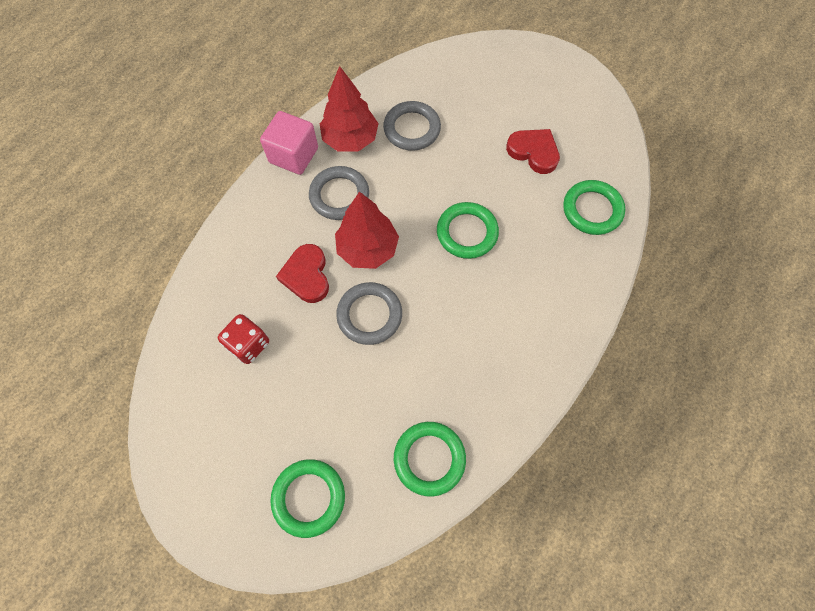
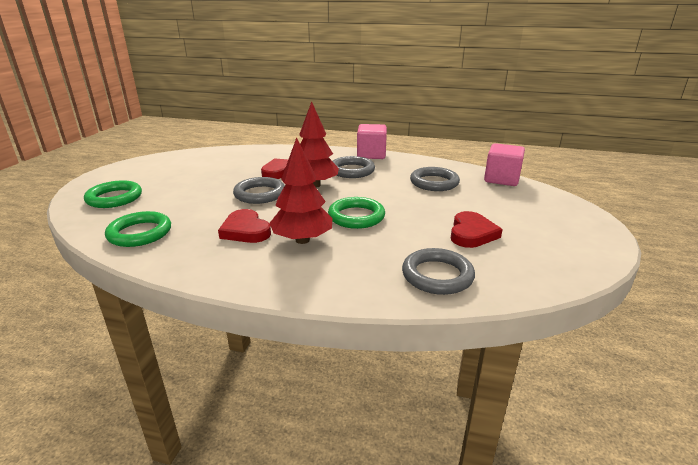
camera: 70 degrees right, 40 degrees down
(248, 344) = (224, 166): red dice -> none
(350, 139) = (401, 166): red tree -> red tree (302, 240)
(429, 66) = (501, 179): none -> pink cube
(461, 345) = (245, 230): none -> red heart
(592, 210) = (437, 275): green ring -> grey ring

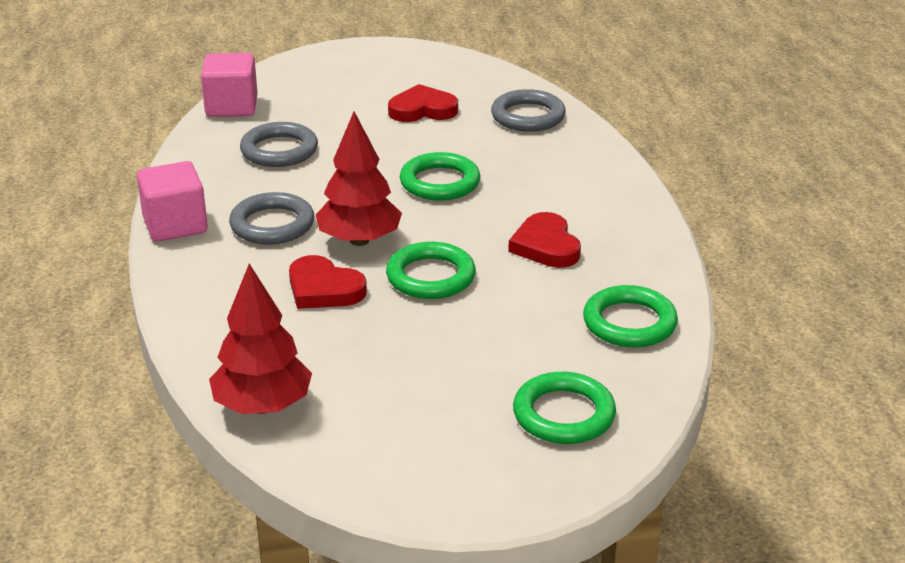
camera: 115 degrees left, 5 degrees up
(245, 230) = (546, 246): red heart -> red heart turned 135 degrees clockwise
(260, 194) = (430, 277): grey ring -> green ring
(302, 240) = (531, 201): red tree -> red tree (263, 406)

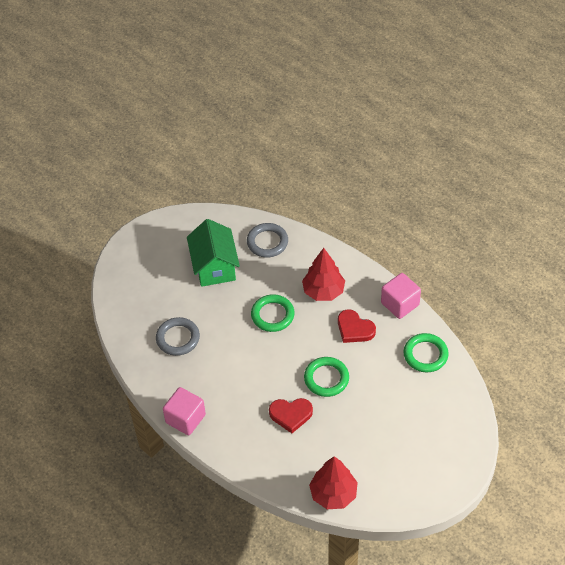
camera: 35 degrees left, 20 degrees up
(231, 107) = (120, 320): pink cube -> pink cube (400, 304)
(272, 224) = (228, 390): grey ring -> none
(359, 240) = (275, 375): red tree -> red tree (323, 291)
(422, 110) = (214, 267): red heart -> green house
(563, 414) = (444, 421): green ring -> none

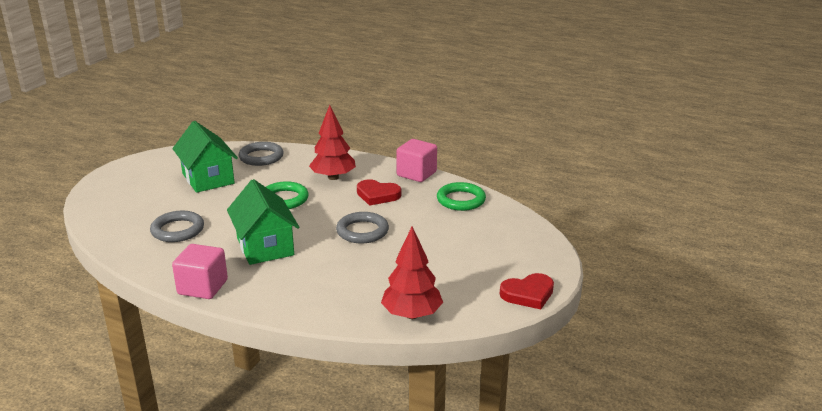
camera: 20 degrees left, 25 degrees down
(242, 379) = (265, 246): none -> green house
(291, 415) = (332, 263): red heart -> red heart (528, 294)
(326, 378) = (362, 231): green ring -> grey ring

